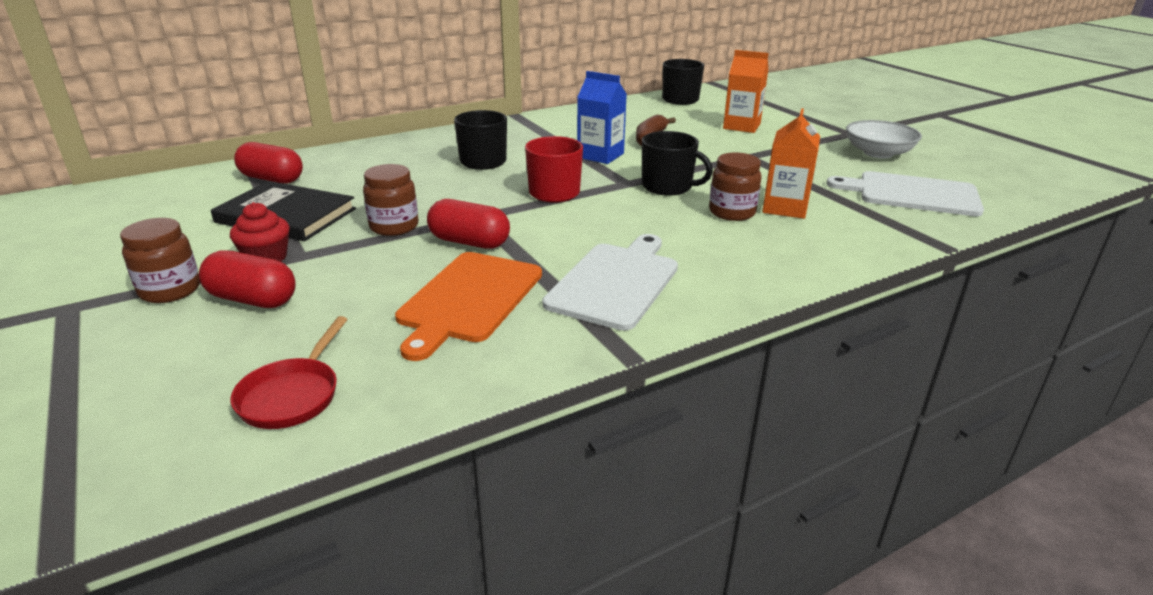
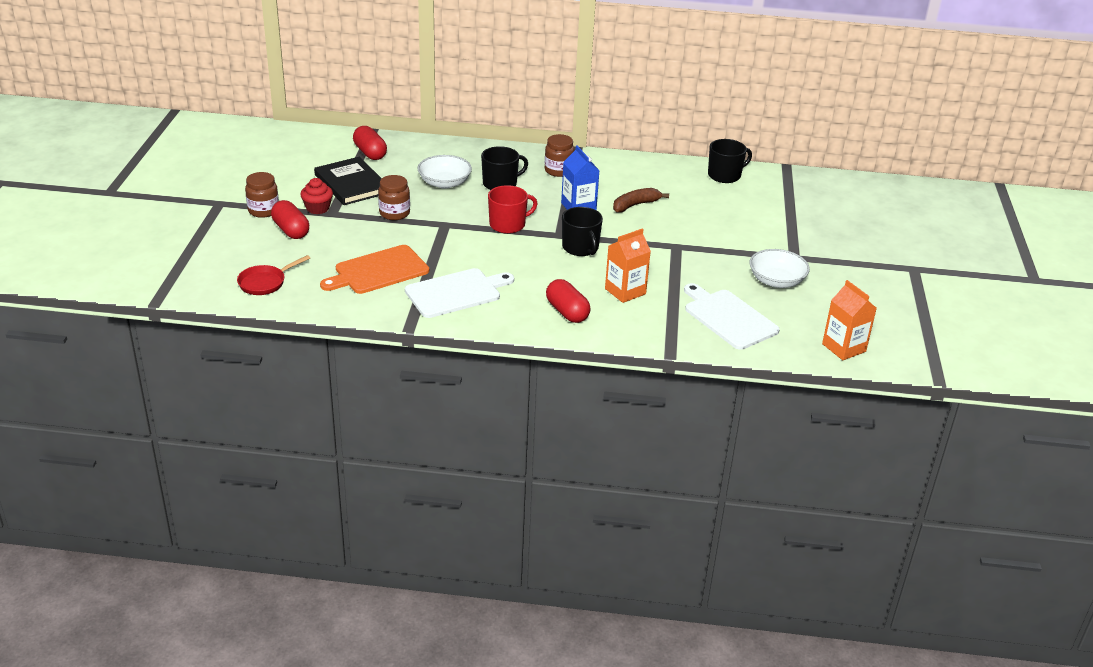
camera: 35 degrees right, 5 degrees up
(415, 179) = (444, 183): none -> white bowl
(469, 242) = (418, 239): red capsule -> red capsule (567, 312)
(732, 212) = (587, 281): brown jar -> brown jar (558, 171)
(741, 126) = (722, 219): orange carton -> orange carton (844, 348)

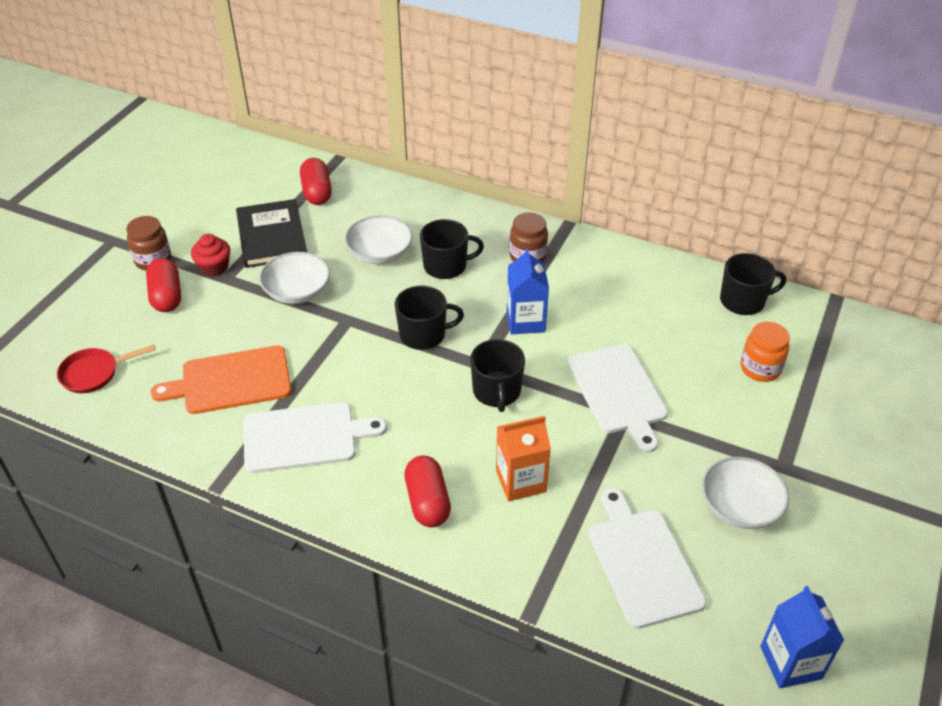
camera: 20 degrees right, 10 degrees up
(394, 213) = (297, 291): brown jar -> white bowl
(508, 224) = (424, 334): red mug -> black mug
(635, 205) = (600, 331): brown banana -> none
(666, 236) = (618, 392): none -> white cutting board
(754, 209) = (760, 368): none -> orange jar
(844, 348) = (790, 662): orange carton -> blue carton

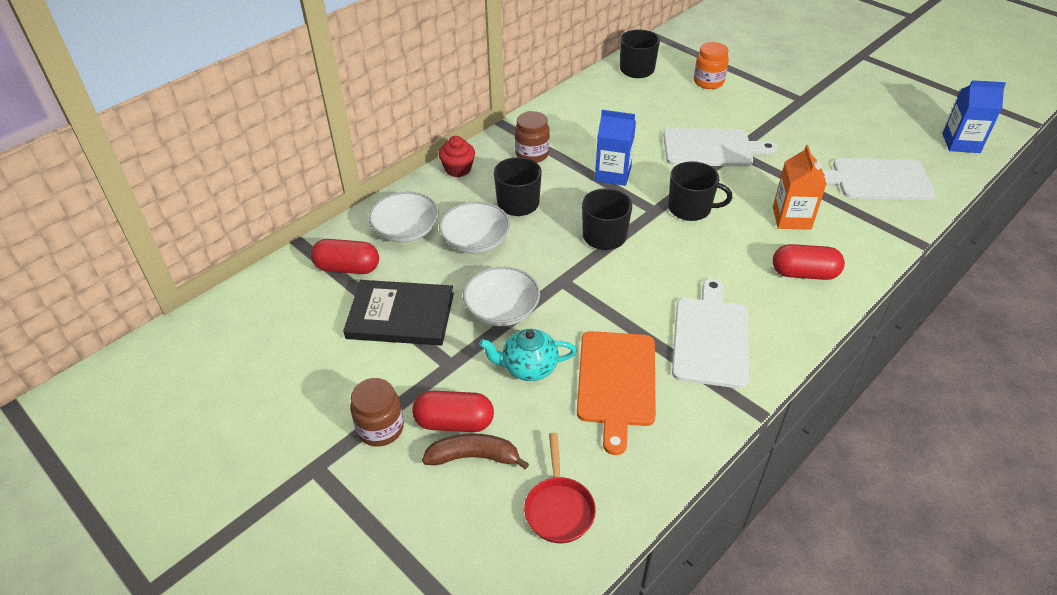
camera: 70 degrees left, 0 degrees up
(135, 315) = (473, 457): none -> brown banana
(214, 267) = (426, 372): red cupcake -> red cupcake (458, 169)
(235, 323) = (528, 367): none -> turquoise teapot
(740, 506) = (833, 126): white bowl -> white bowl (406, 230)

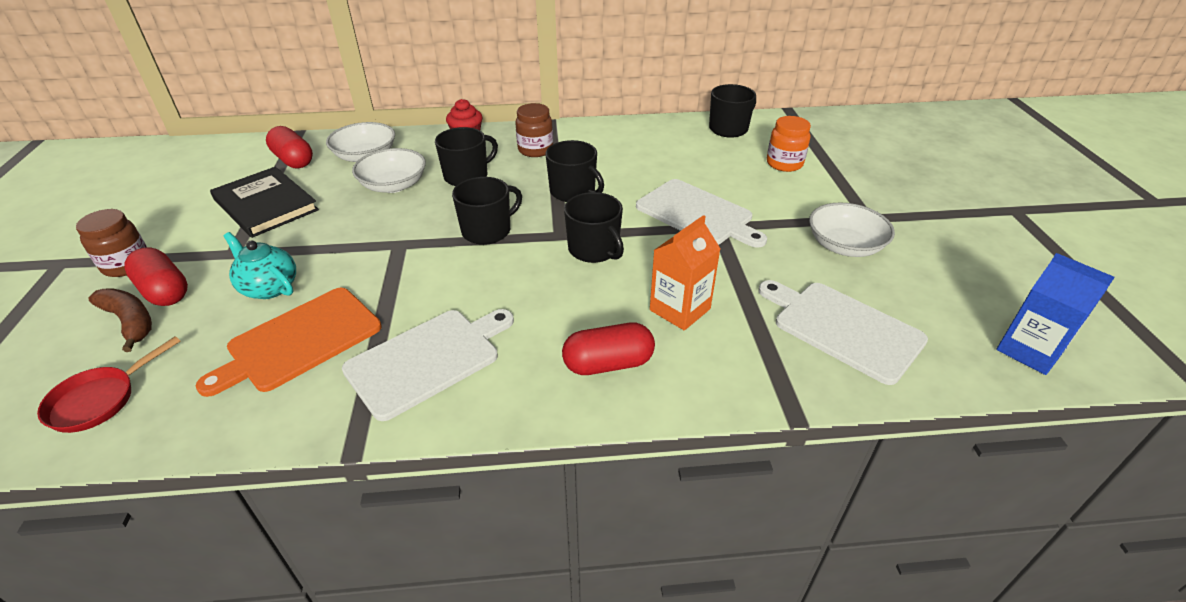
camera: 40 degrees right, 5 degrees down
(502, 310) = (326, 239): white bowl -> white bowl (844, 246)
(613, 174) = (573, 192): blue carton -> black mug
(804, 273) = (608, 364): red capsule -> red capsule turned 60 degrees counterclockwise

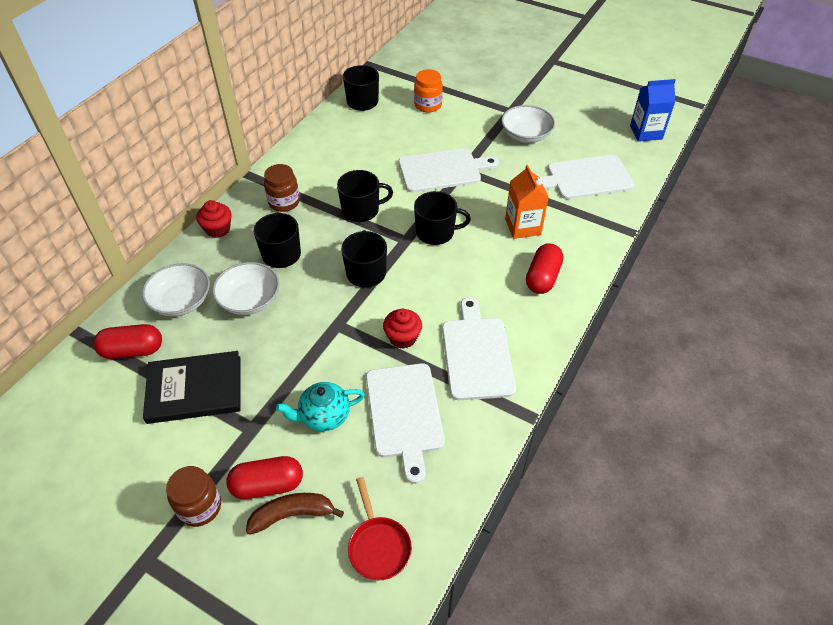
camera: 55 degrees left, 10 degrees up
(300, 341) = (404, 414): orange cutting board -> white cutting board
(413, 293) = (403, 337): none -> red cupcake

